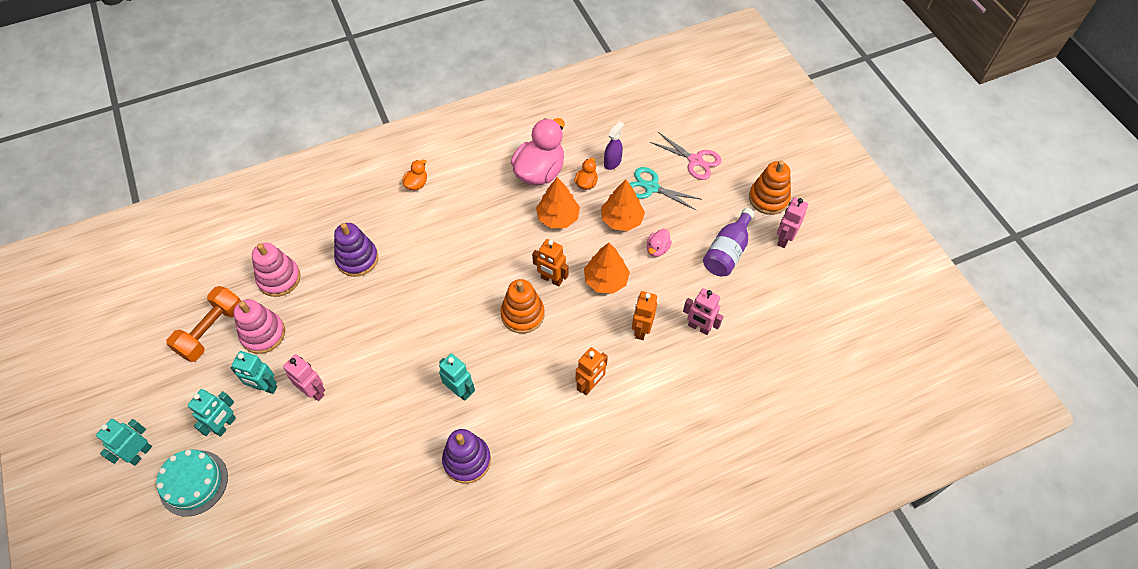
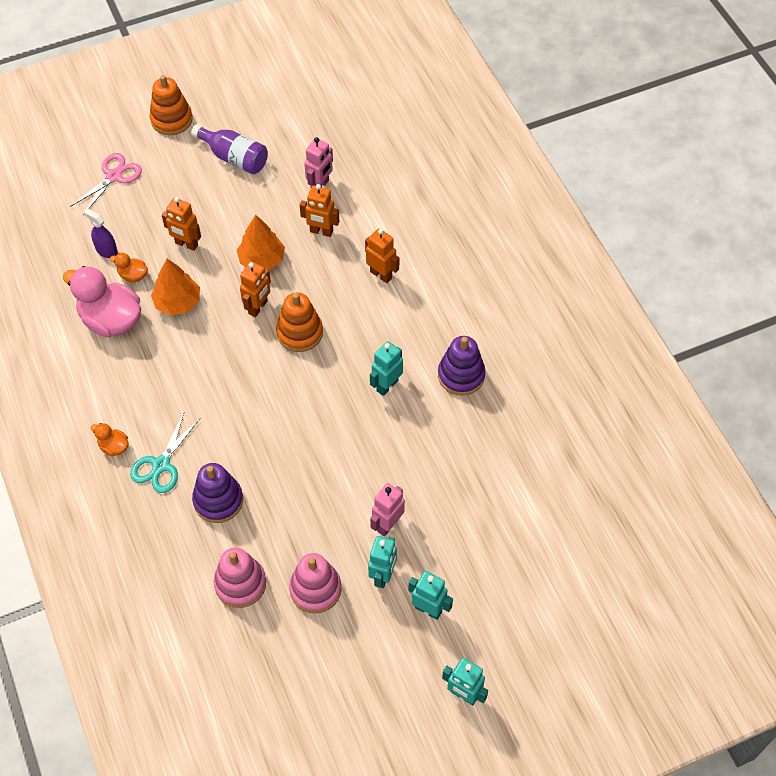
camera: 90 degrees left, 0 degrees up
(193, 483) = (494, 629): turquoise cake -> none
(212, 331) = (309, 648): orange dumbbell -> none
(621, 220) = (186, 244): orange tree -> orange robot
(651, 187) = (146, 216): turquoise scissors -> turquoise scissors (161, 465)
(657, 249) = (226, 215): pink duck -> none
(784, 239) = (222, 112): pink robot -> none

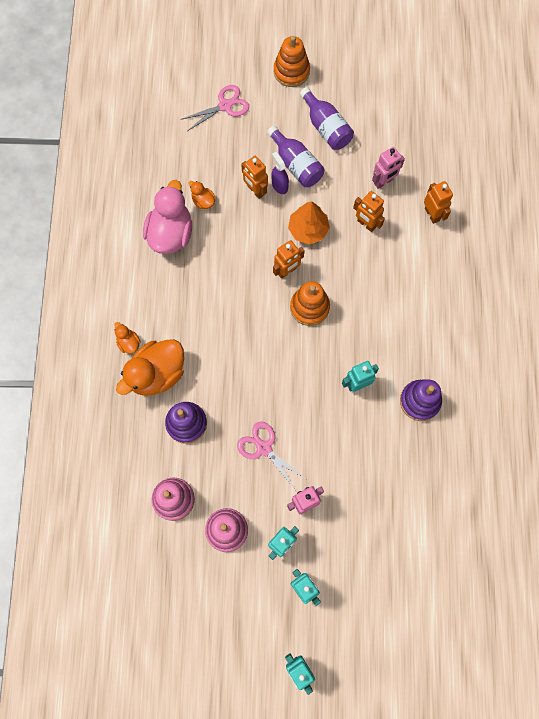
camera: 25 degrees right, 15 degrees up
(106, 250) = (192, 170): purple spray bottle -> purple spray bottle (279, 185)
(111, 320) = (170, 233): pink duck -> pink duck turned 45 degrees clockwise
(161, 465) = (157, 374): turquoise scissors -> orange duck
(178, 302) = (227, 239): orange tree -> none
(219, 204) = (296, 165): none -> purple bottle
(317, 489) = (264, 448): none -> pink scissors
(381, 274) = (396, 283): orange robot -> orange robot (432, 214)

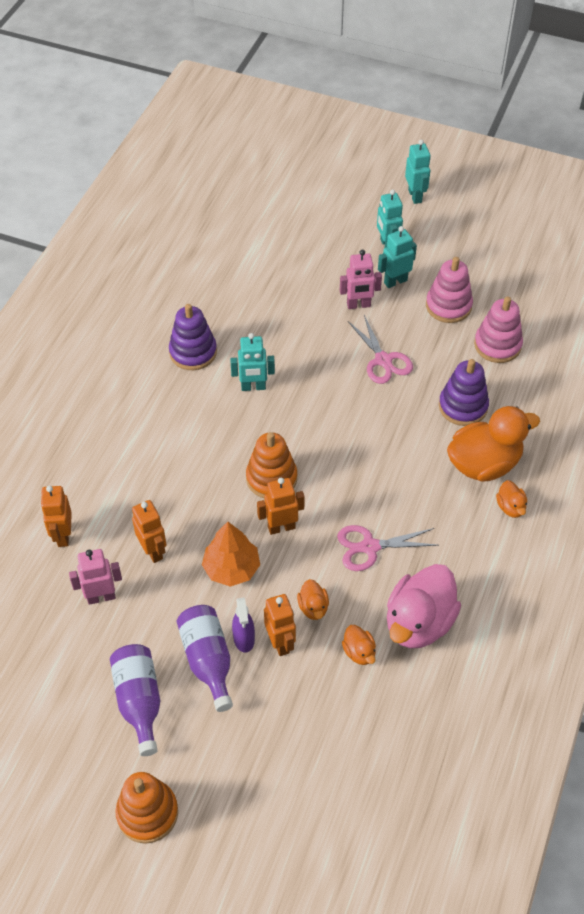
camera: 160 degrees left, 20 degrees down
(225, 105) = (274, 790): pink scissors -> pink scissors (370, 547)
(243, 220) = (313, 607): none -> orange duck

